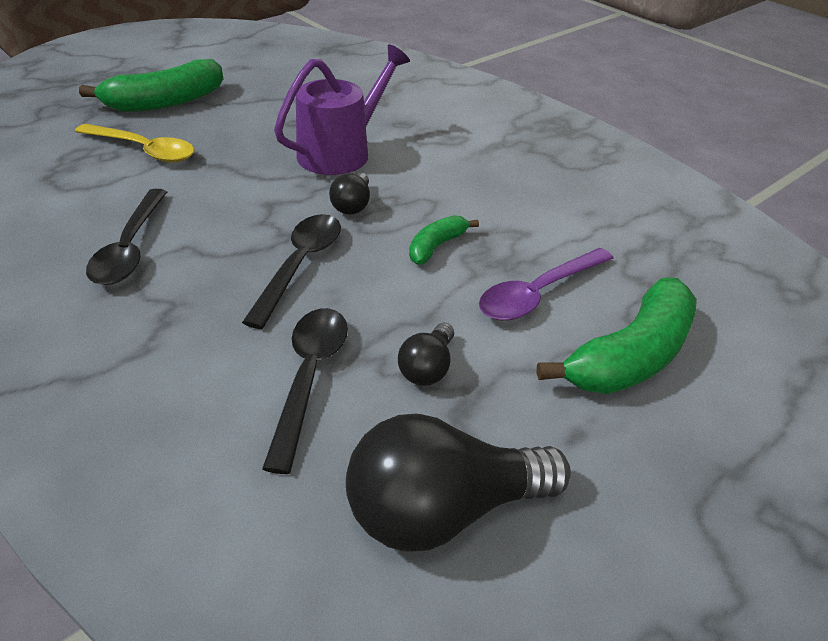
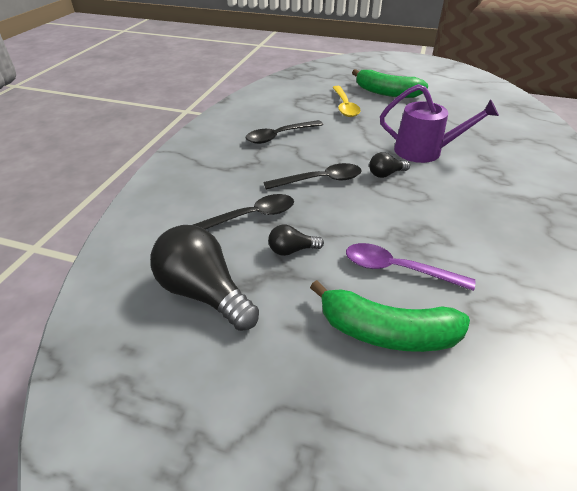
camera: 60 degrees right, 0 degrees up
(436, 246) = (389, 215): green banana -> none

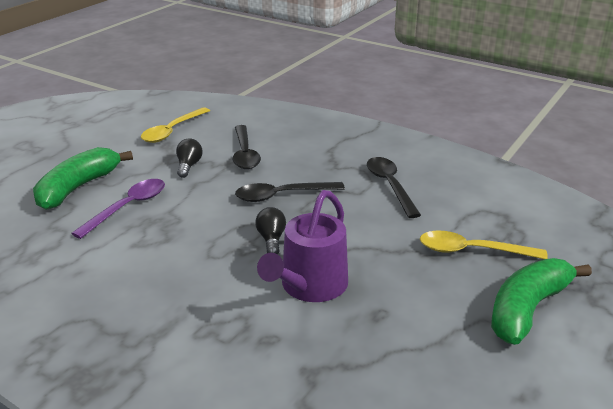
camera: 105 degrees right, 10 degrees down
(204, 293) = (172, 131): black light bulb -> yellow spoon
(320, 180) = (282, 195): black spoon -> black spoon turned 75 degrees clockwise

